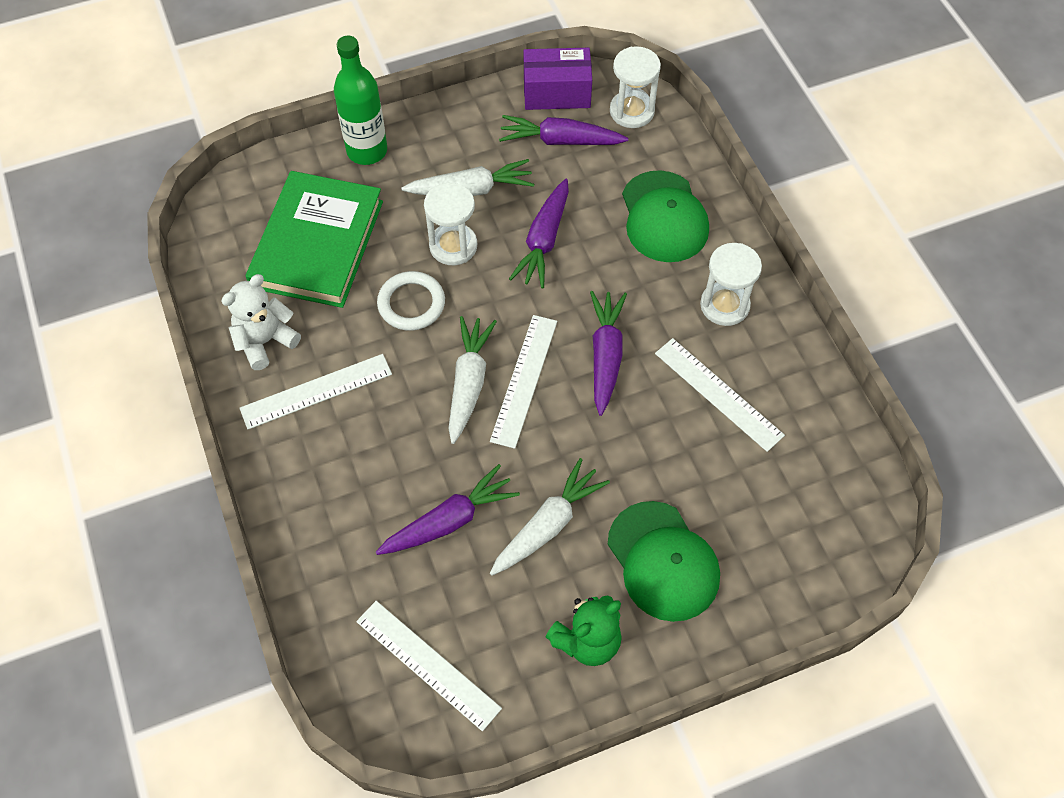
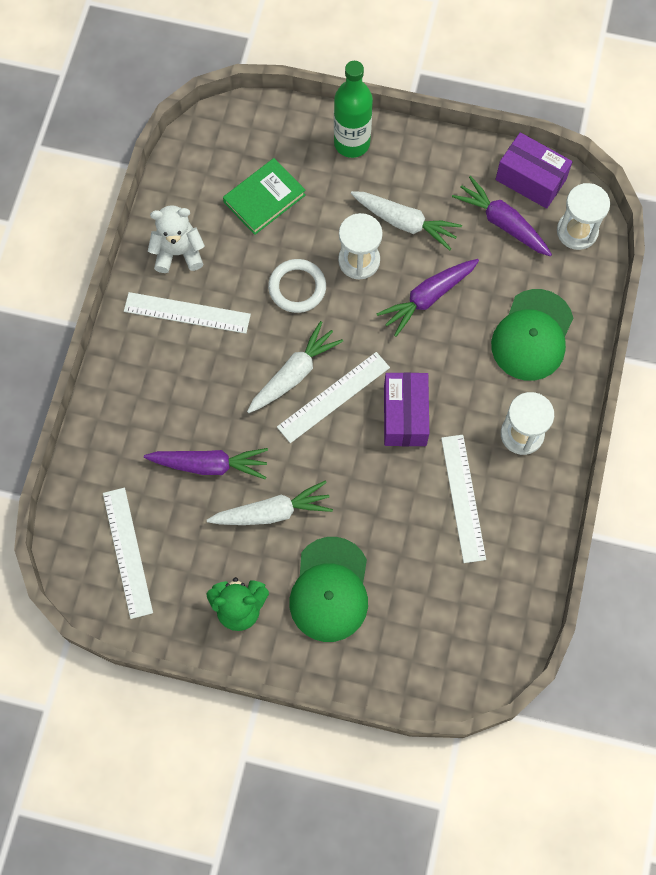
camera: 35 degrees right, 10 degrees up
(317, 244) = (264, 198): green book -> green book, size x0.59
(605, 355) = (405, 416): purple carrot -> purple box

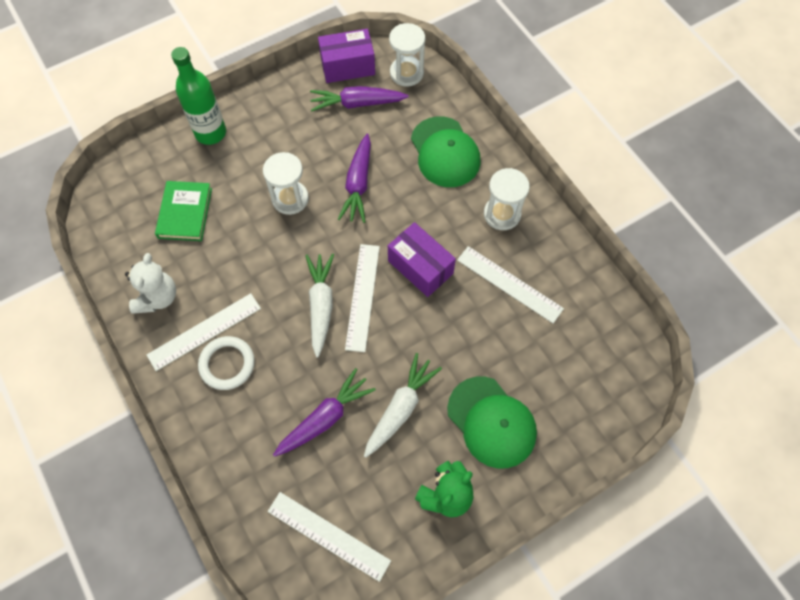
camera: 45 degrees left, 5 degrees down
(178, 252) = (157, 297): white teddy bear -> white teddy bear turned 150 degrees clockwise
(297, 288) = (266, 249): white ring -> white ring (227, 364)
(405, 223) = (296, 152): white carrot -> none

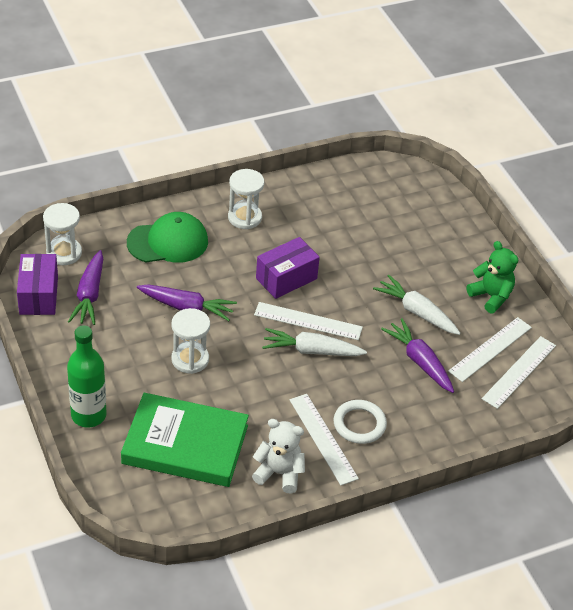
camera: 85 degrees left, 20 degrees down
(185, 213) = (185, 444): green book -> green book, size x1.70
(491, 422) = (435, 260): green cap -> none
(509, 284) = (314, 226): white ruler -> white ruler (490, 349)

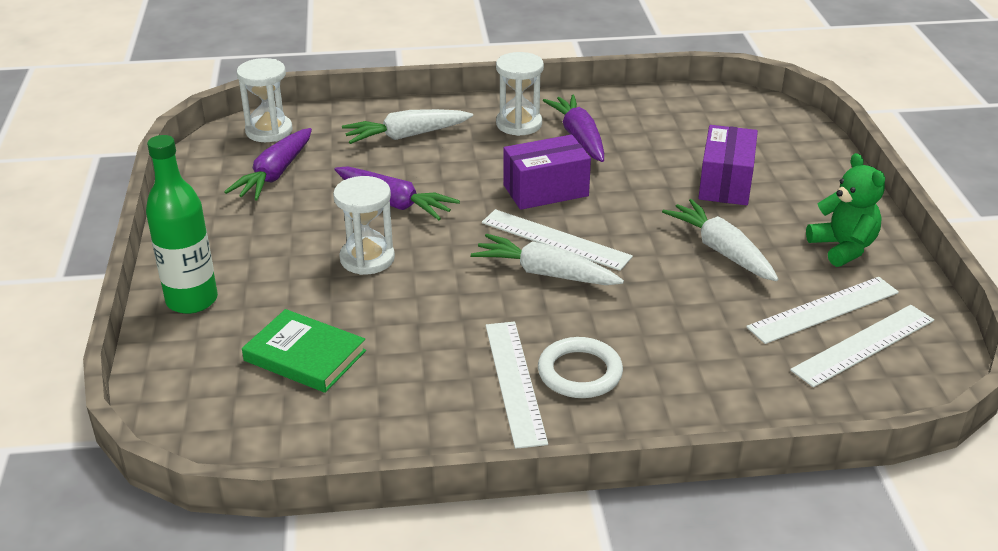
camera: 20 degrees right, 10 degrees down
(39, 295) = (211, 167): purple box -> purple box (725, 183)
(168, 242) = (406, 136): green cap -> white carrot
(185, 444) = (305, 356): green book -> green book, size x0.59
(279, 473) = (426, 416): white teddy bear -> none
(419, 361) = (704, 308): purple carrot -> purple carrot (579, 137)

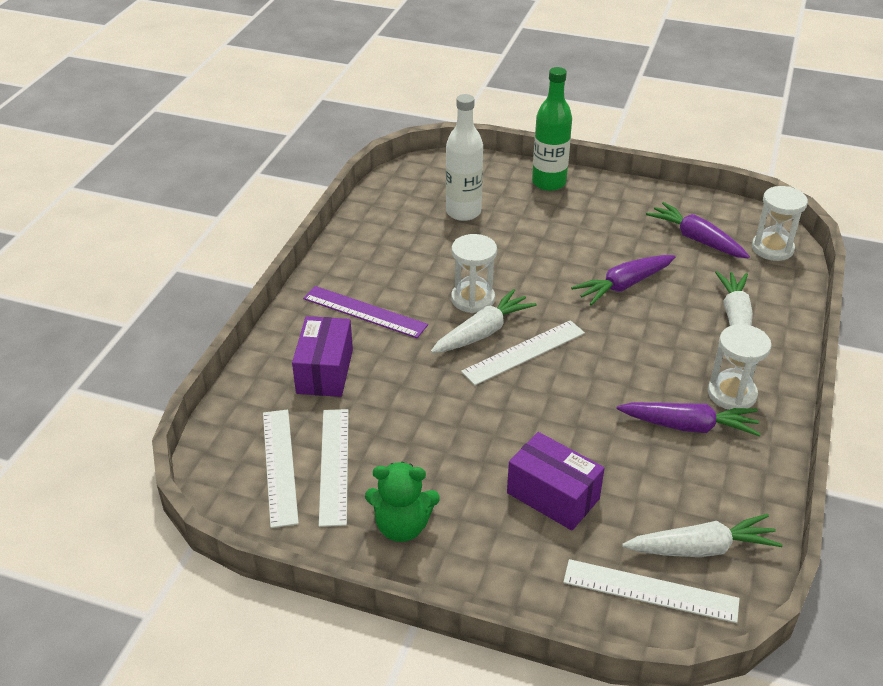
camera: 115 degrees right, 5 degrees up
(305, 356) = (463, 212): green book -> white bottle
(367, 259) = (553, 256): white hourglass -> white hourglass (473, 299)
(514, 382) = (378, 282): white ruler -> white ruler (650, 590)
(545, 190) = (601, 371): purple box -> purple box (325, 371)
(579, 372) = (365, 311): white ring -> purple ruler
(721, 250) = (450, 441): white carrot -> white carrot (702, 548)

